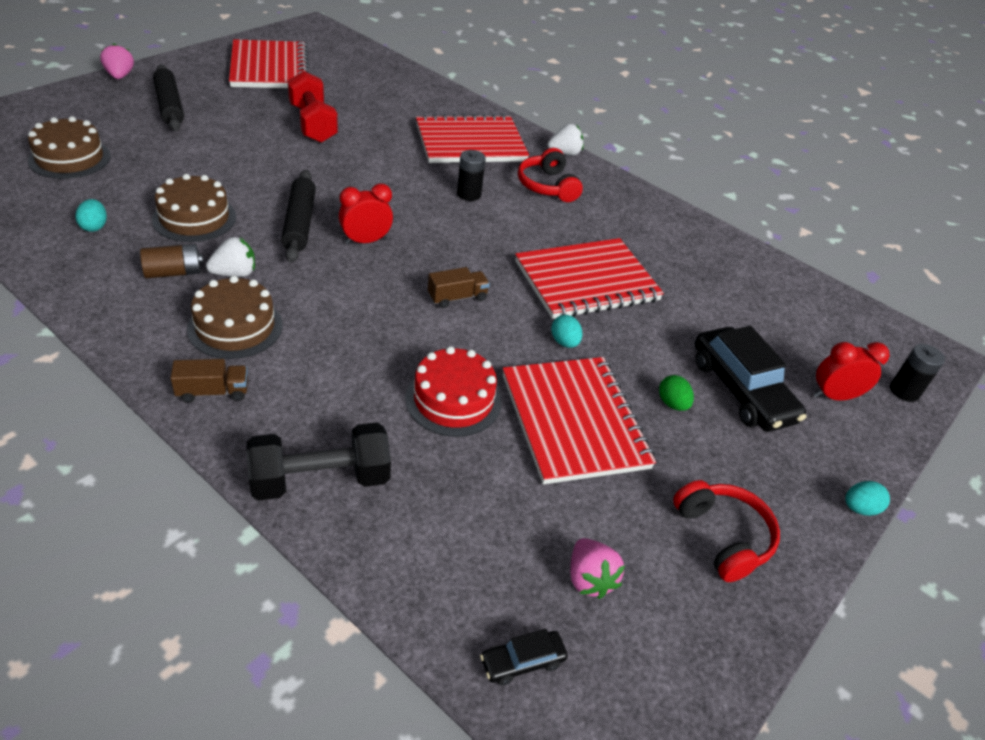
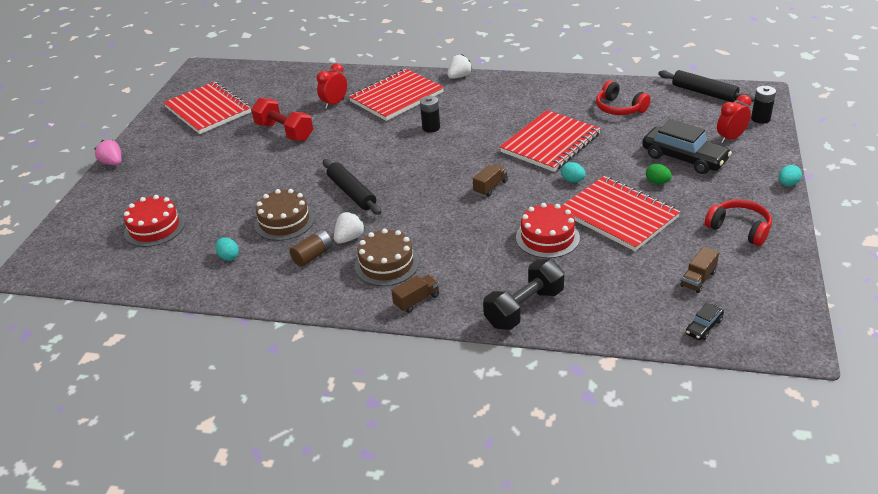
camera: 20 degrees left, 5 degrees down
(70, 158) = (154, 228): brown cake -> red cake
(169, 106) = (174, 165): black rolling pin -> black rolling pin (704, 93)
(365, 241) = (403, 183): red clock -> red clock (334, 103)
(547, 186) = (471, 101): red headphones -> red headphones (619, 108)
(589, 579) = (698, 279): pink strawberry -> brown truck

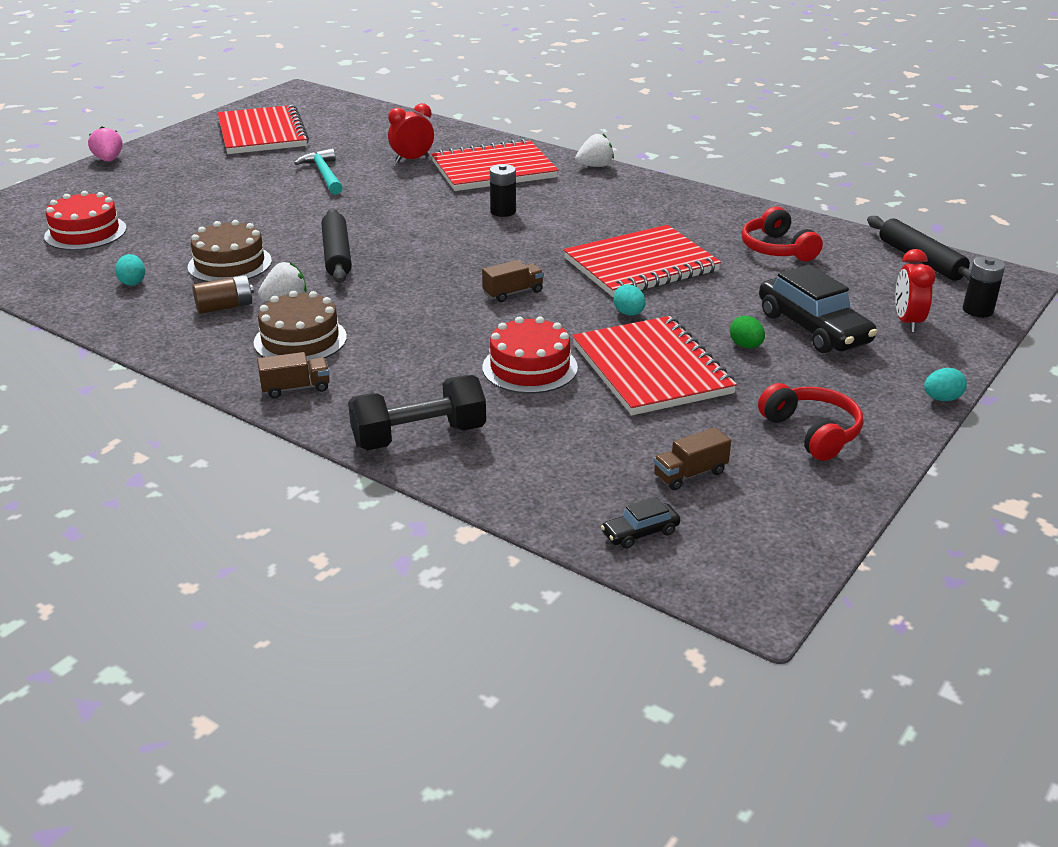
camera: 20 degrees right, 5 degrees down
(284, 132) = (324, 174): red dumbbell -> turquoise hammer
(730, 138) = (907, 322): red clock -> red clock turned 75 degrees counterclockwise

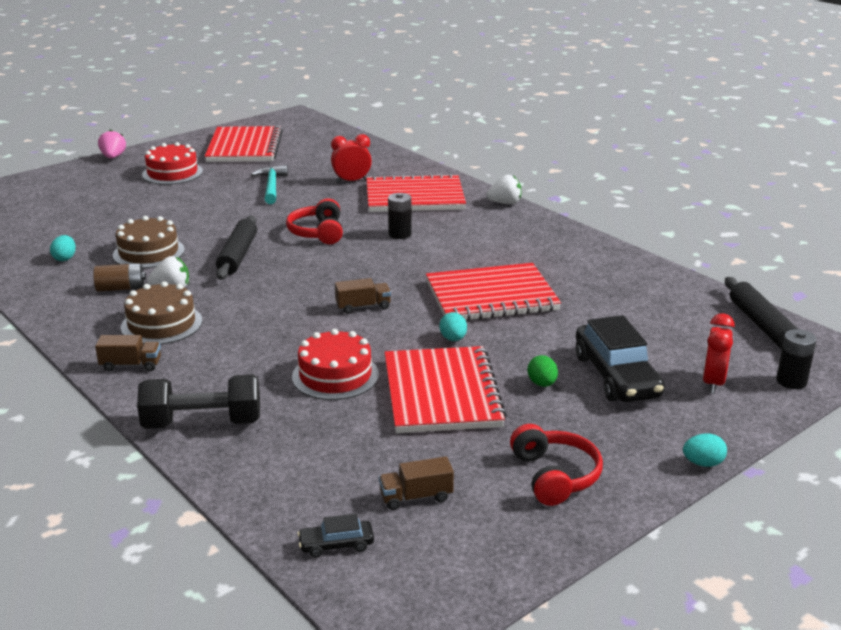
camera: 15 degrees right, 5 degrees down
(85, 232) = (57, 214): red cake -> red cake (172, 173)
(777, 249) = (626, 297): red headphones -> red headphones (318, 233)

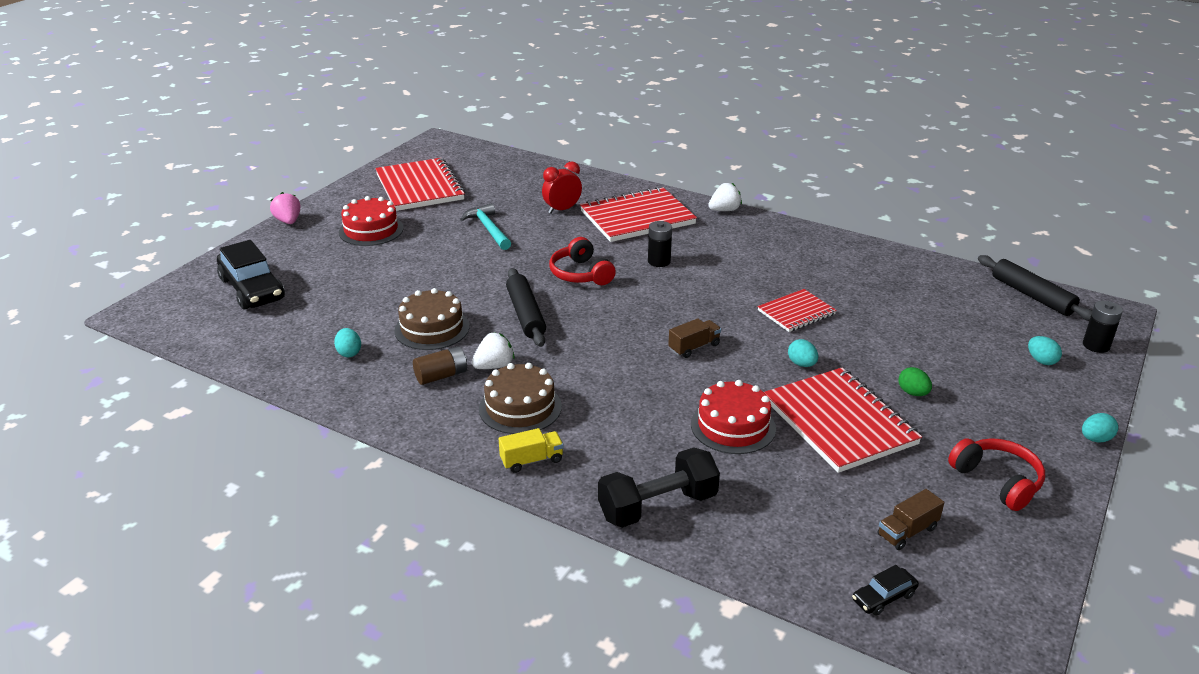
camera: 20 degrees left, 5 degrees up
(131, 365) = (532, 460): brown truck -> yellow truck
(491, 296) = (796, 312): red notebook -> red notebook, size x0.56
(616, 376) = (964, 371): black car -> black car (252, 289)
(712, 383) = (1041, 361): red clock -> turquoise egg

